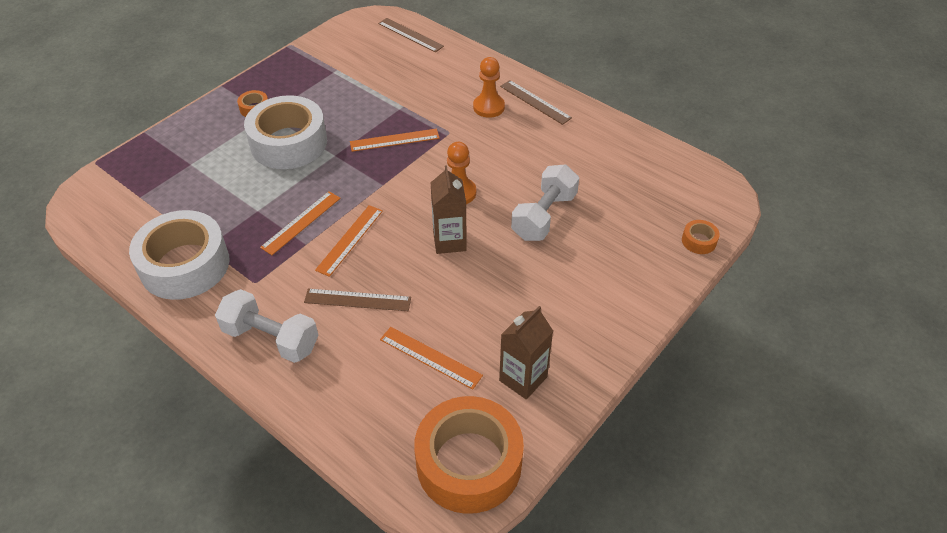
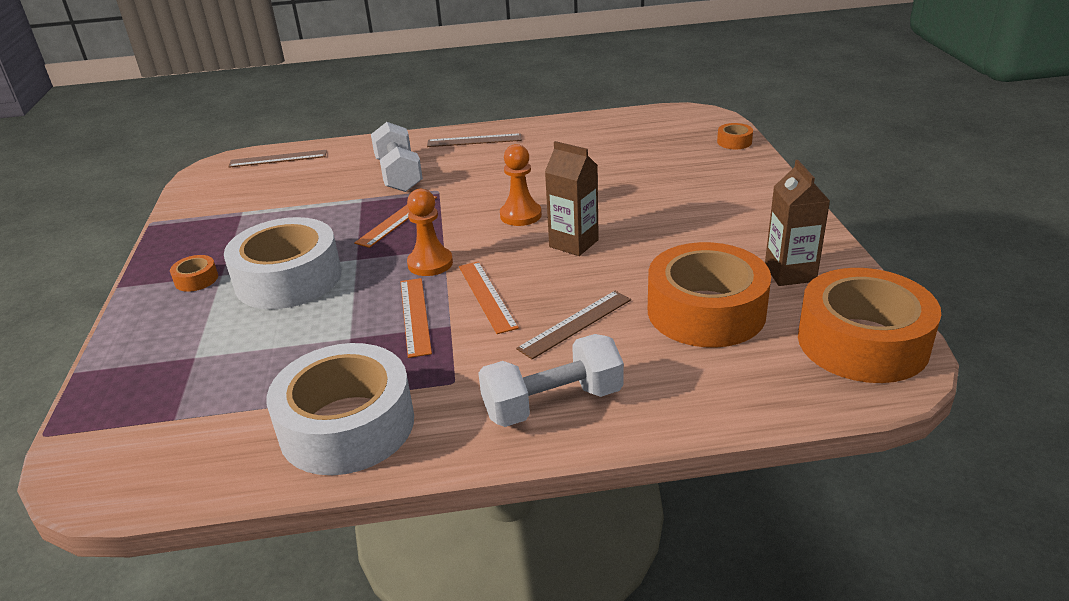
camera: 45 degrees left, 15 degrees down
(430, 357) = (706, 311): orange ruler -> orange tape
(488, 107) = (441, 161): orange pawn -> orange pawn (430, 263)
(544, 216) = (613, 189): white dumbbell -> white dumbbell (399, 175)

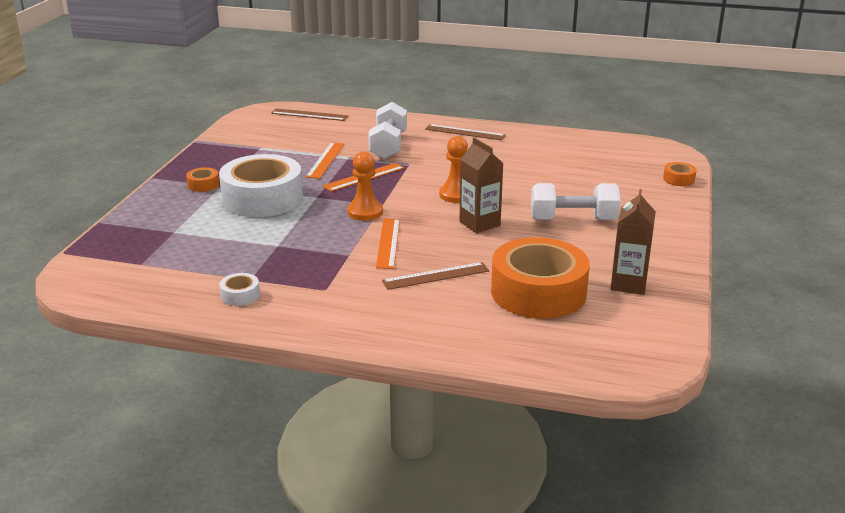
camera: 20 degrees right, 5 degrees down
(347, 425) = (240, 295): white tape -> white tape, size x0.40
(415, 316) = (330, 243): orange ruler -> orange ruler (325, 160)
(553, 403) = (380, 318): white dumbbell -> white dumbbell (573, 219)
(862, 342) = (638, 342): orange tape -> none

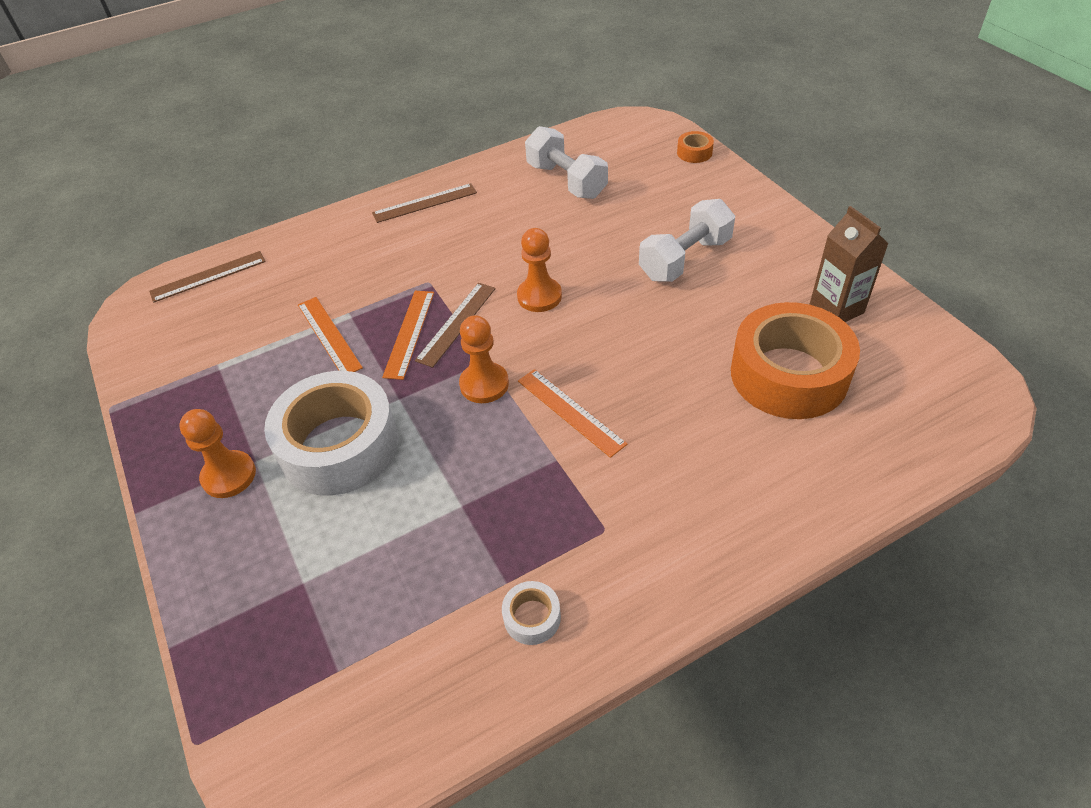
camera: 40 degrees left, 20 degrees up
(203, 185) = (229, 476): orange tape -> orange pawn
(388, 146) = (370, 270): white dumbbell -> white dumbbell (566, 181)
(436, 276) = (678, 423): brown ruler -> brown ruler (457, 323)
(479, 223) = (616, 321): brown carton -> none

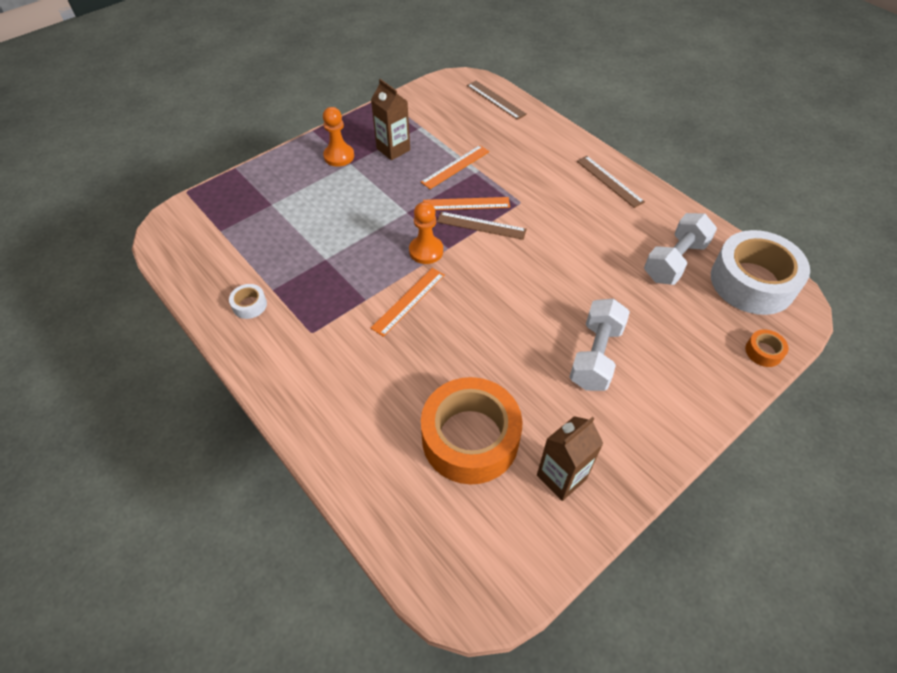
camera: 75 degrees right, 5 degrees up
(251, 402) = (393, 149): none -> brown carton
(339, 445) = (365, 194): white tape -> white tape (752, 282)
(539, 296) = (521, 266): orange pawn -> none
(685, 259) = (595, 356): white dumbbell -> white dumbbell turned 75 degrees clockwise

